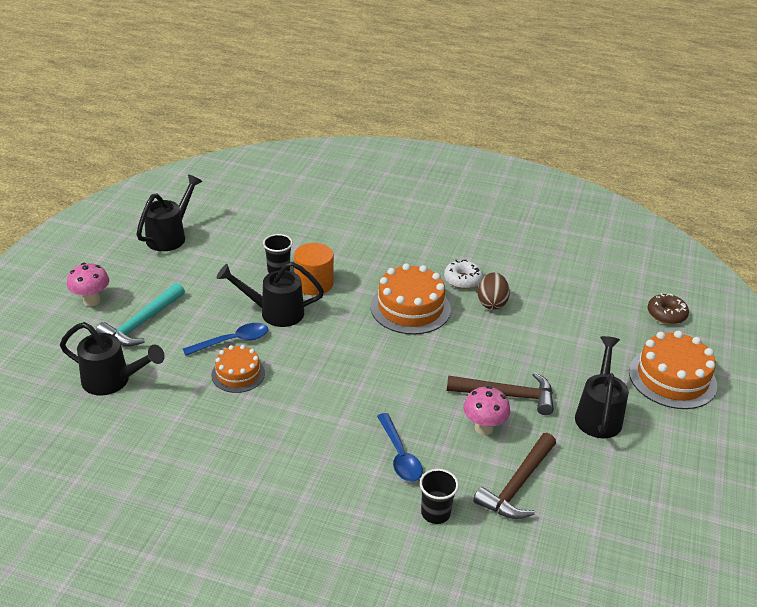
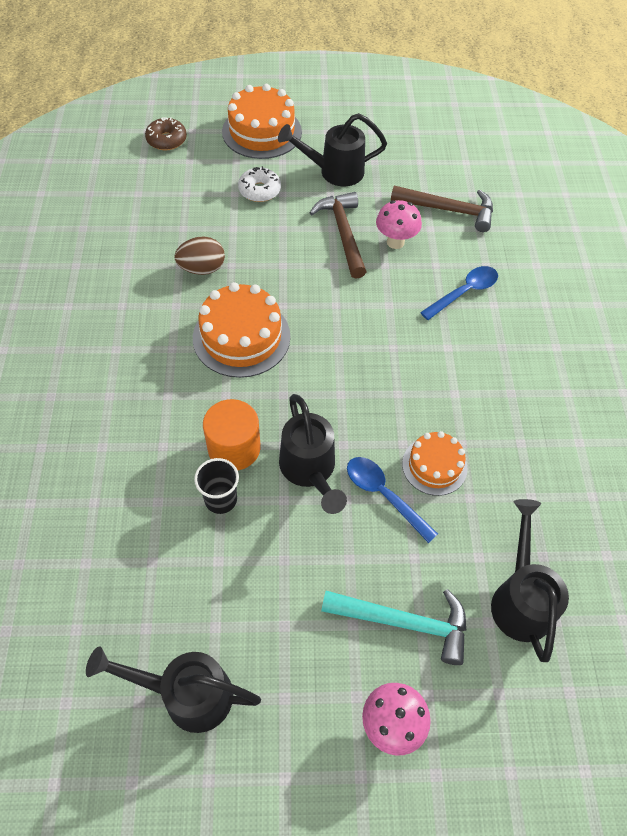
camera: 110 degrees left, 20 degrees up
(435, 513) = (511, 254): black cup -> none
(462, 280) = (167, 301): white donut -> white donut (259, 190)

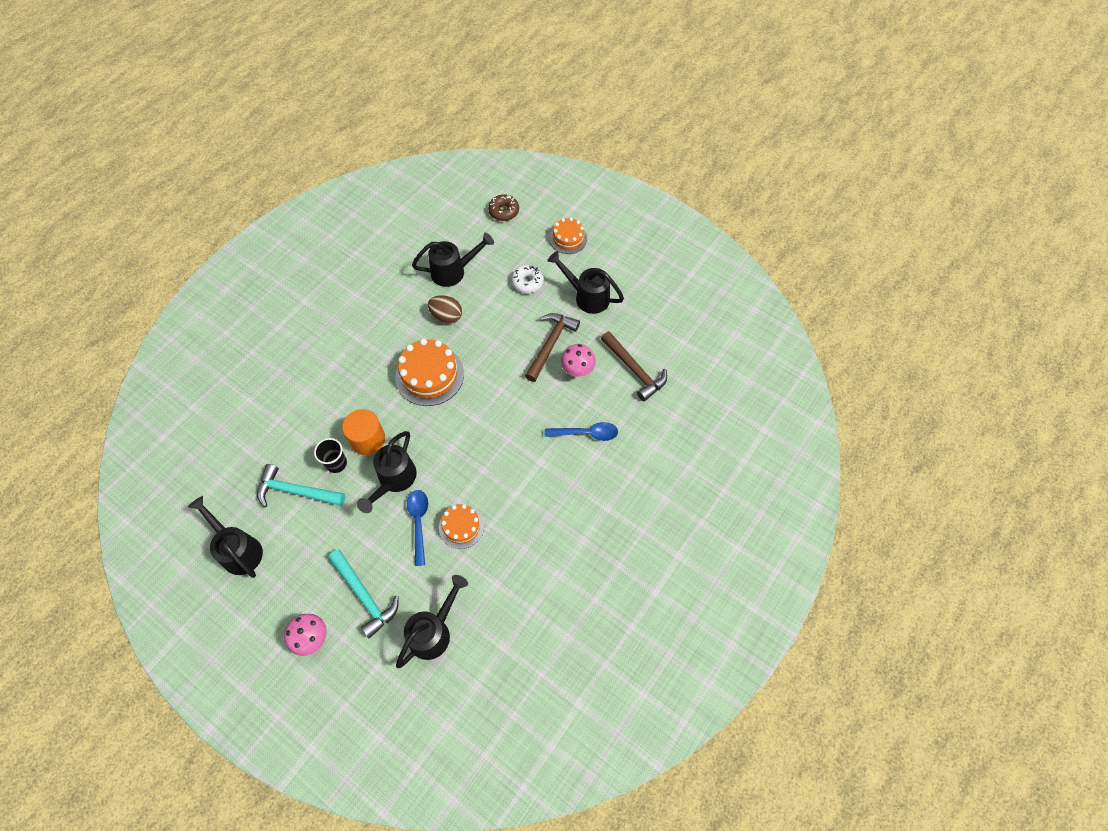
camera: 40 degrees right, 5 degrees up
(166, 222) = (453, 271): none -> black watering can
(200, 566) = (296, 491): none -> turquoise hammer
(262, 132) = (568, 238): orange cake -> orange cake, size x0.61

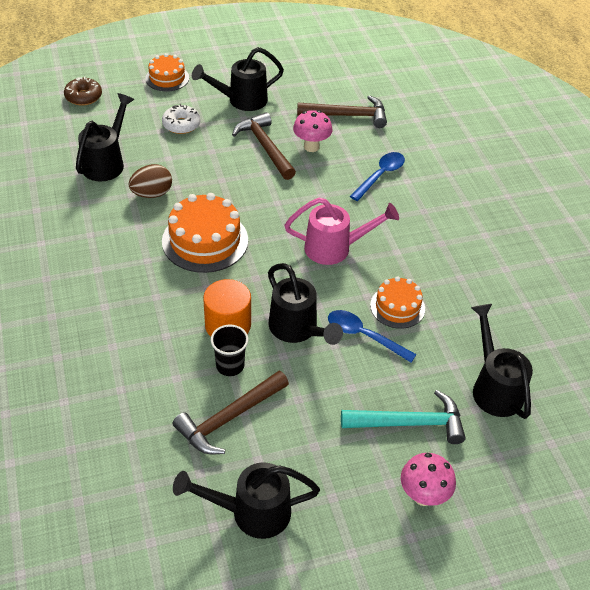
camera: 55 degrees left, 15 degrees down
(296, 491) = (229, 418): turquoise hammer -> brown hammer
(486, 453) = (335, 248): none -> pink watering can

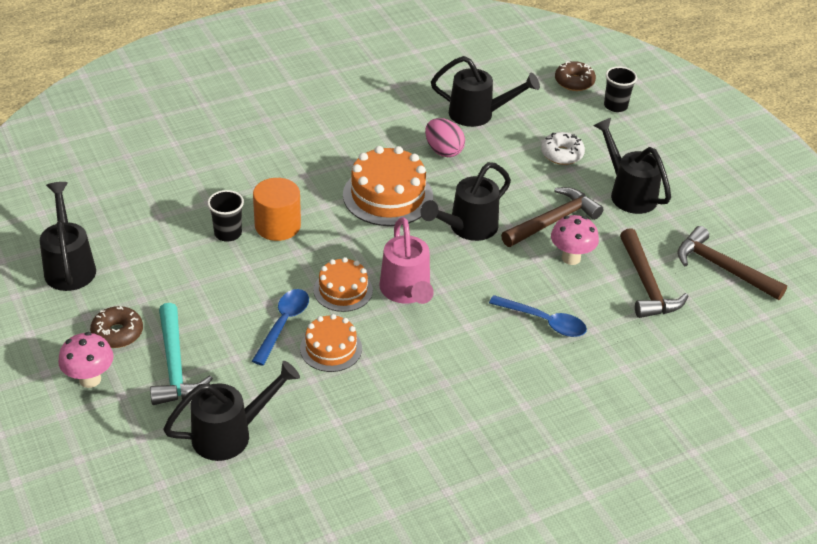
camera: 80 degrees right, 5 degrees down
(127, 82) = (615, 106): none -> black cup
(152, 194) = (443, 151): brown egg -> pink egg
(167, 78) = (638, 132): orange cake -> orange cake (343, 290)
(229, 418) = (167, 240): brown hammer -> brown hammer (723, 268)
(297, 329) = (282, 274): black watering can -> black watering can (467, 228)
(361, 469) = (117, 333): none -> brown donut

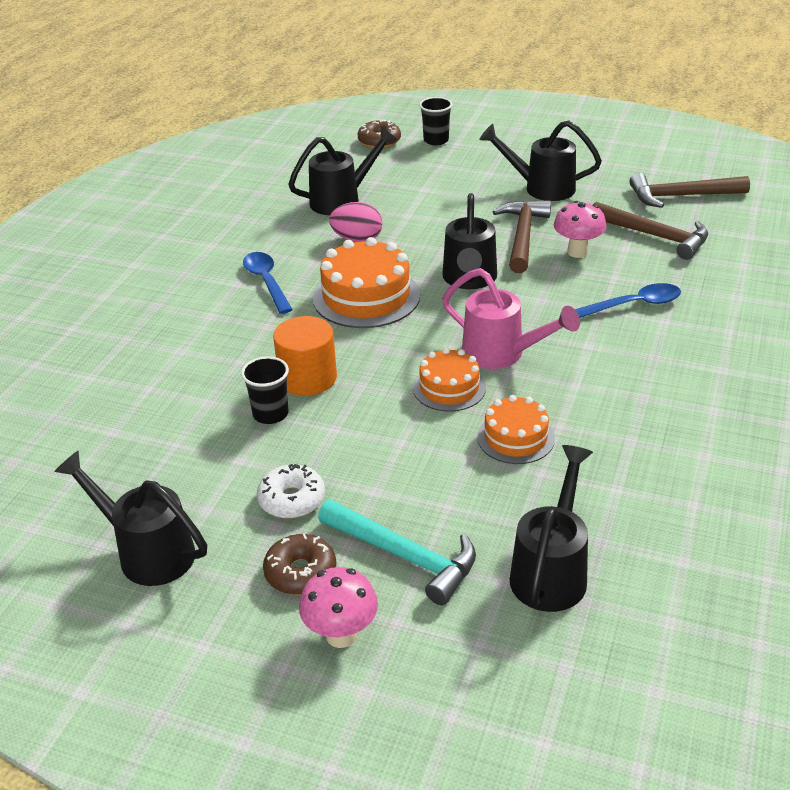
camera: 40 degrees left, 5 degrees down
(283, 324) = (444, 449): blue spoon -> blue spoon (266, 282)
(562, 154) = (452, 191): white donut -> white donut (292, 500)

